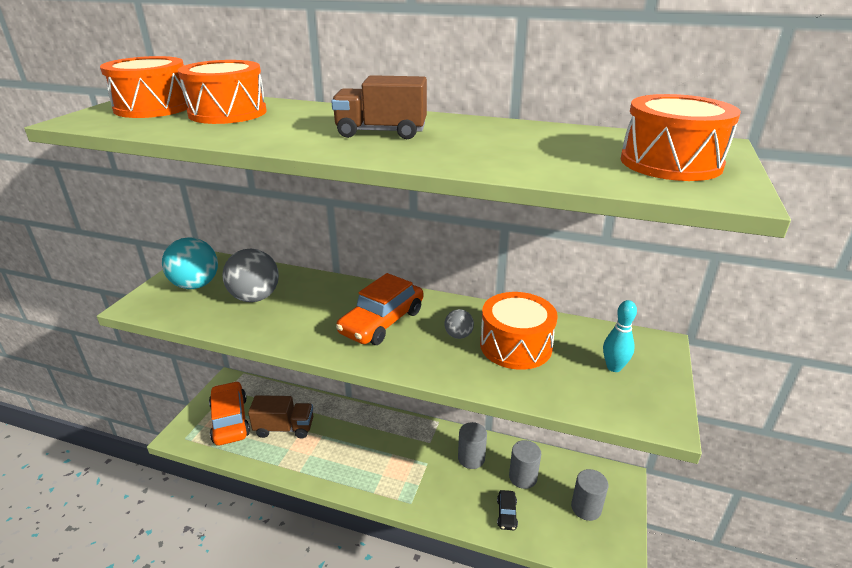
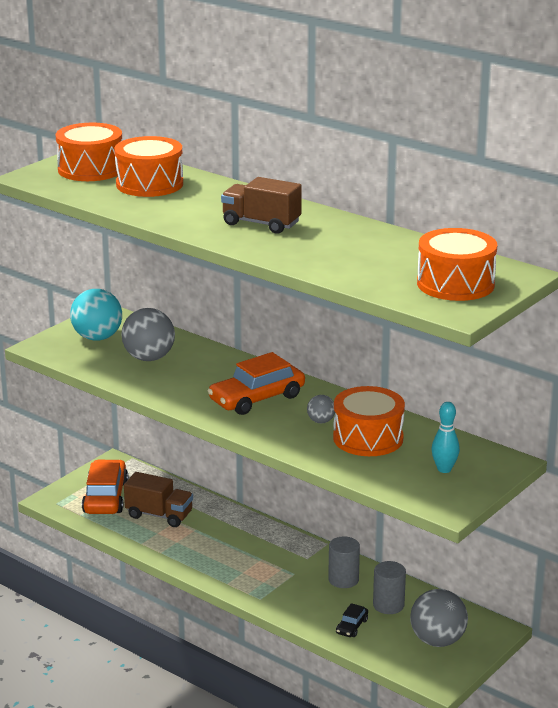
camera: 20 degrees right, 5 degrees down
(586, 508) = (437, 640): grey cylinder -> grey ball

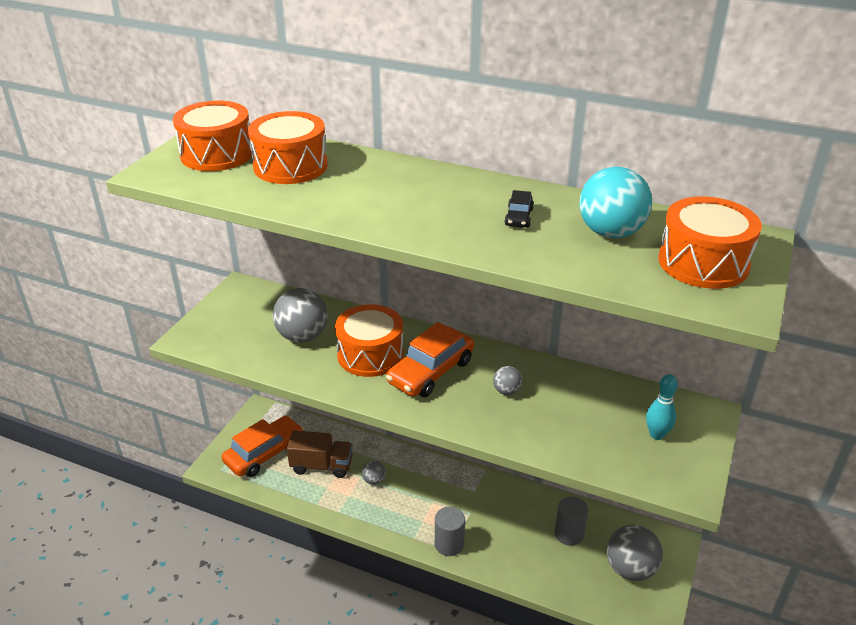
camera: 15 degrees left, 10 degrees up
(97, 337) = (241, 318): turquoise ball -> turquoise ball (610, 233)
(105, 497) = (265, 453): orange car -> orange car turned 60 degrees clockwise
(207, 534) = (374, 480): none -> grey ball
(261, 224) = (440, 205): brown truck -> none
(343, 580) = (516, 511): grey cylinder -> grey cylinder (449, 544)
(351, 626) = (547, 568): black car -> black car (519, 217)
(368, 438) = (563, 406): orange drum -> orange drum (370, 354)

